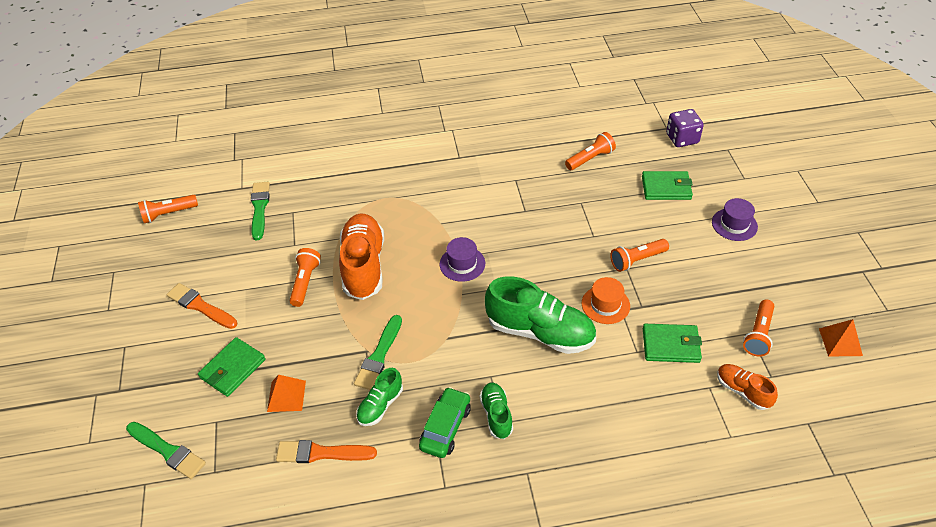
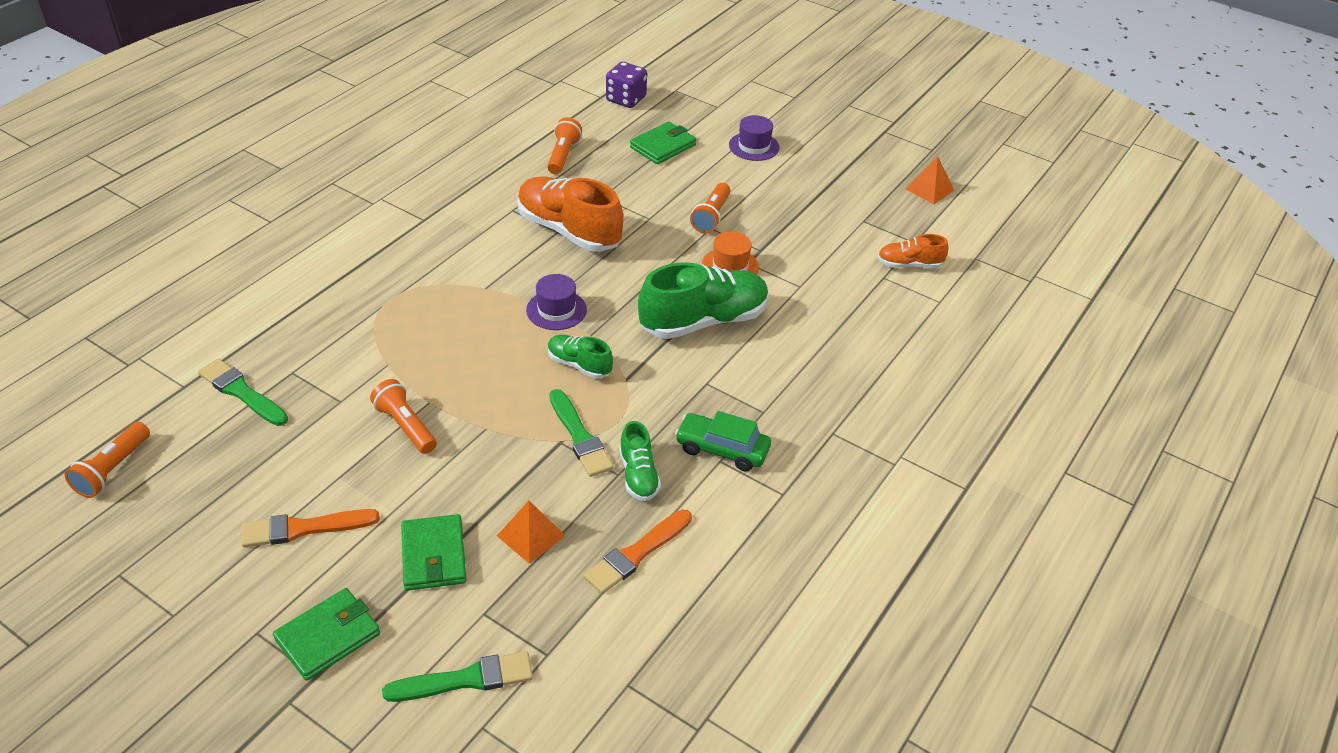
camera: 50 degrees left, 5 degrees down
(363, 266) = (453, 372): orange shoe -> orange shoe (569, 231)
(445, 427) = (722, 449): green car -> green car turned 45 degrees counterclockwise
(496, 415) = (752, 409): green shoe -> green shoe (579, 365)
(670, 345) = (819, 265): green wallet -> green wallet (328, 637)
(758, 334) = (871, 218): orange flashlight -> none

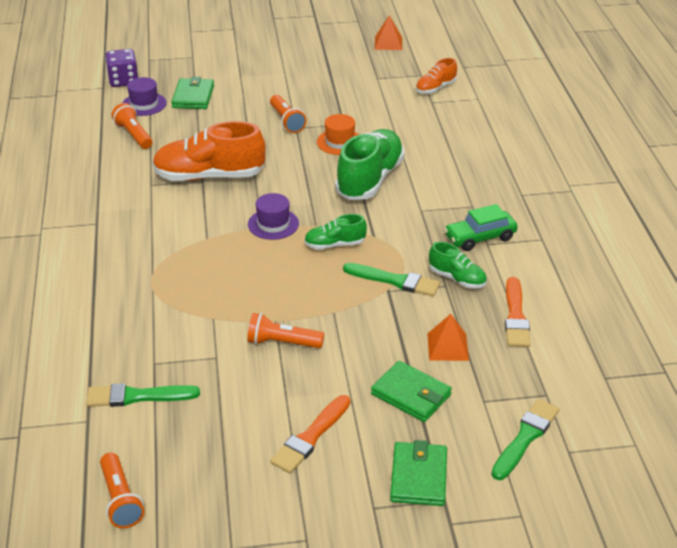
camera: 40 degrees left, 5 degrees down
(754, 146) = (251, 69): purple hat -> purple hat (144, 104)

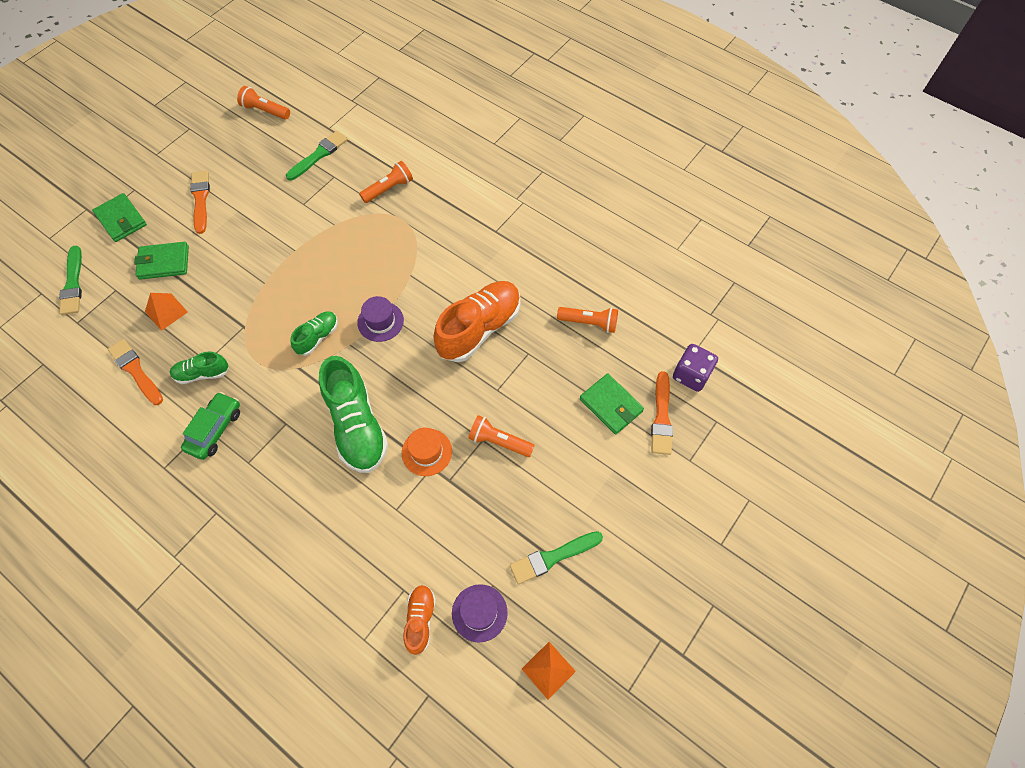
camera: 135 degrees right, 25 degrees up
(144, 104) = (633, 362): purple hat -> purple hat (479, 613)
(174, 77) = (661, 417): none -> orange brush
(282, 343) = (274, 239): orange flashlight -> orange flashlight (389, 189)
(395, 281) = (245, 338): green brush -> green brush (553, 557)

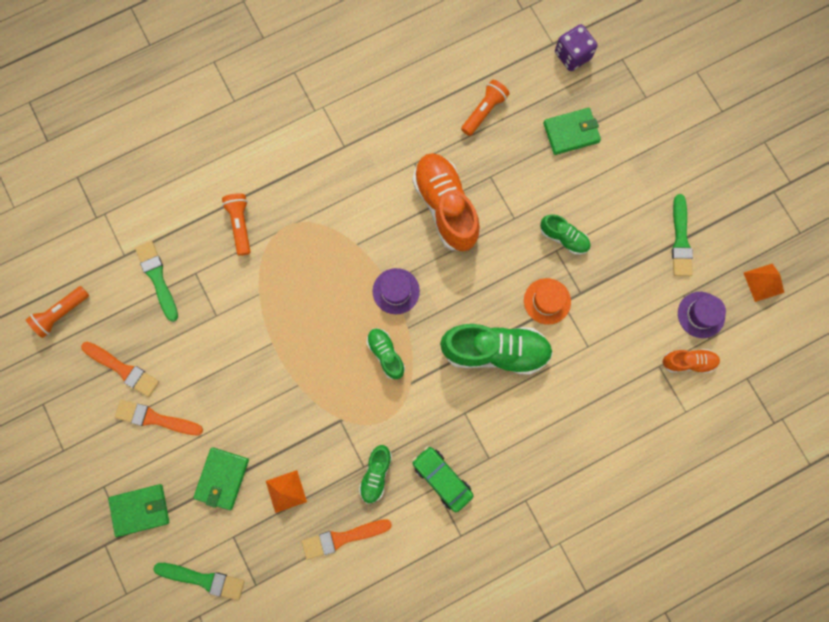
camera: 65 degrees left, 15 degrees up
(420, 620) = (688, 362): orange shoe -> orange shoe turned 150 degrees clockwise
(499, 441) = (564, 238): orange flashlight -> green shoe
(661, 417) = (599, 98): orange brush -> orange brush (123, 369)

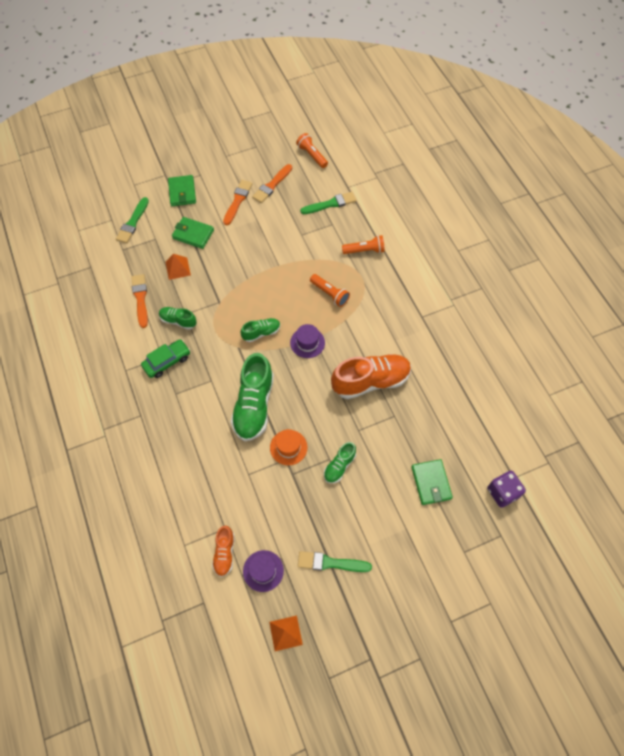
camera: 95 degrees right, 15 degrees down
(484, 111) = (450, 416): orange flashlight -> orange flashlight (330, 294)

